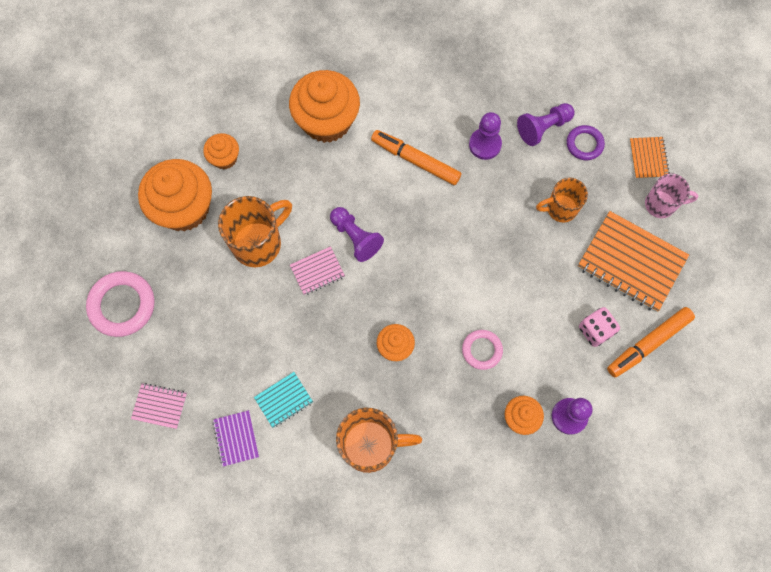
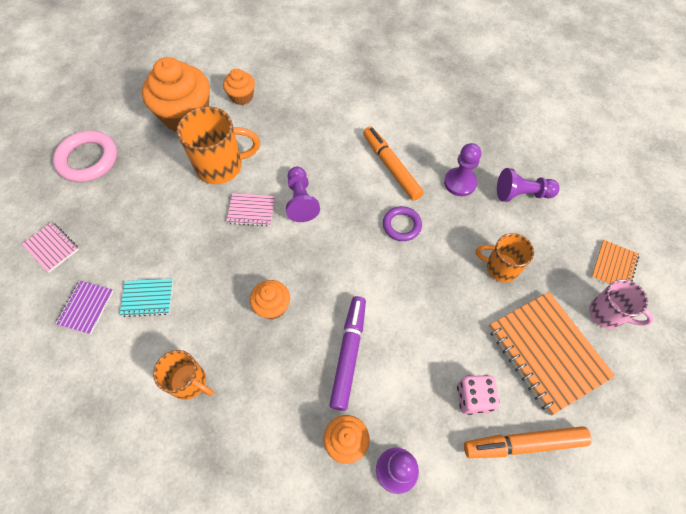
camera: 30 degrees right, 10 degrees down
(327, 121) = (338, 107): orange cupcake -> none
(371, 445) = (190, 382): orange mug -> orange mug, size x0.63
(482, 350) = (349, 353): pink ring -> purple marker
(584, 144) = (554, 225): purple ring -> purple ring (401, 225)

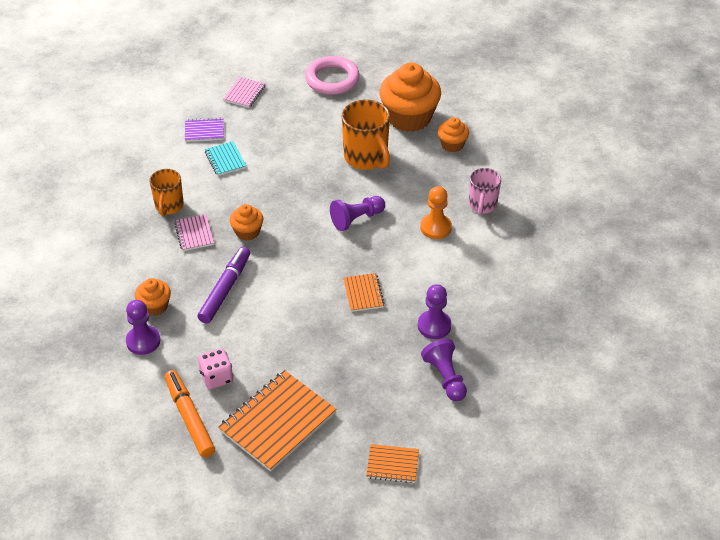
camera: 70 degrees right, 15 degrees down
(251, 210) = (331, 191): pink notebook -> pink notebook (194, 234)
(341, 143) = (435, 227): none -> orange pawn
(349, 353) = (225, 289): purple marker -> purple marker turned 60 degrees counterclockwise
(391, 167) = (426, 270): orange marker -> none
(401, 225) = (363, 293): purple ring -> orange notebook
(500, 268) = (350, 374): orange mug -> none
(607, 314) = (335, 464): pink mug -> pink mug (482, 205)

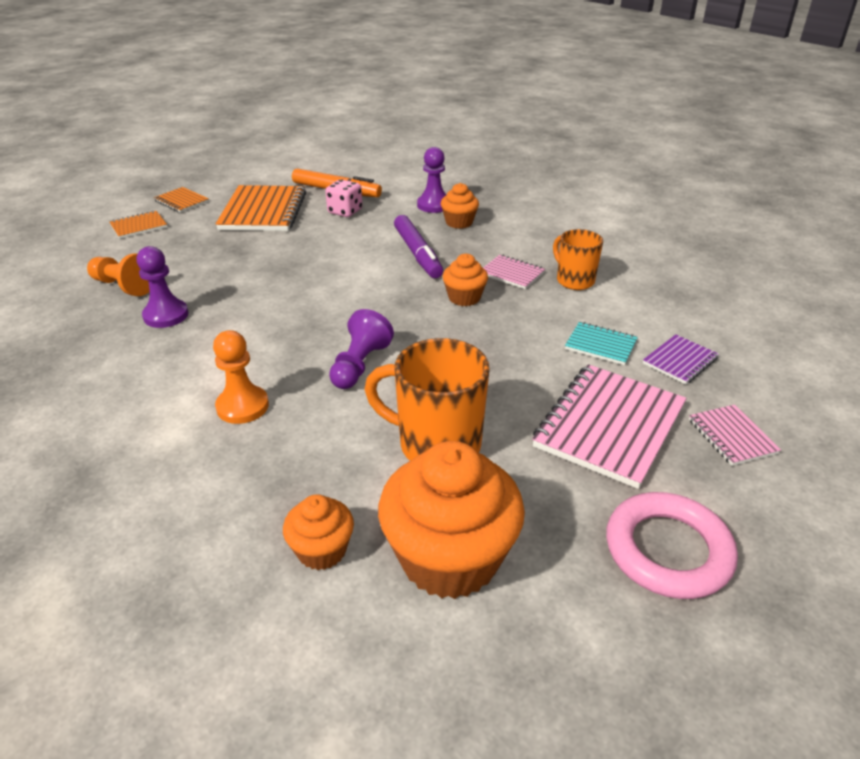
camera: 140 degrees right, 10 degrees down
(285, 124) = (609, 426): none -> pink notebook
(363, 293) = (274, 306): orange notebook -> orange notebook (181, 201)
(445, 377) = (124, 286): purple pawn -> orange pawn
(482, 205) = (190, 472): pink mug -> none

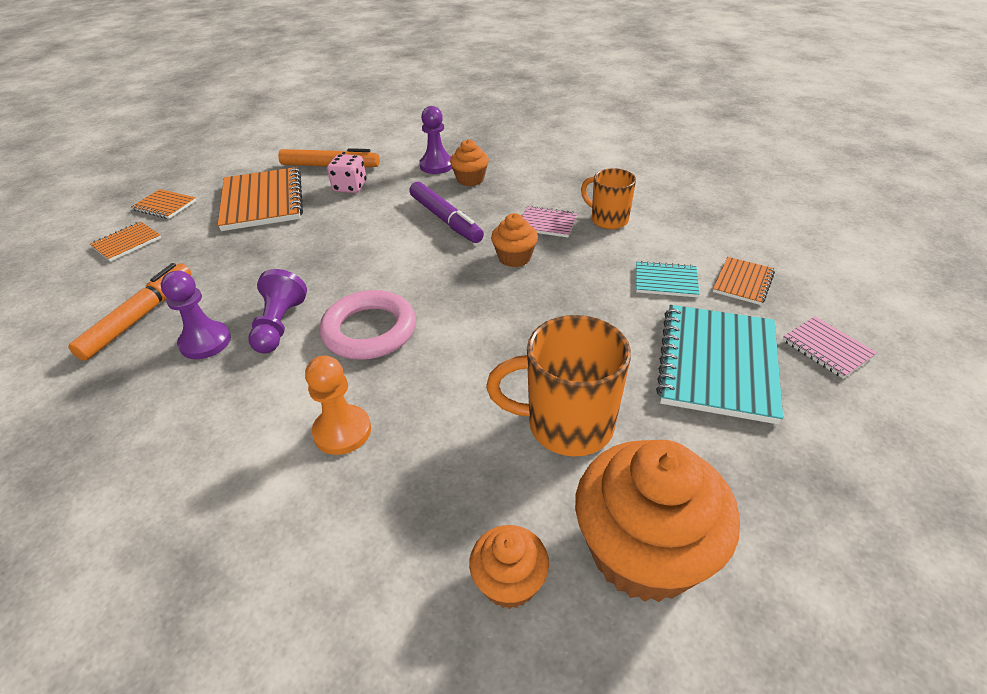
camera: 15 degrees left, 5 degrees up
(124, 286) = (140, 317): orange pawn -> orange marker
(360, 365) = (446, 354): purple pawn -> purple pawn (279, 325)
(609, 426) = (717, 364): pink notebook -> turquoise notebook
(668, 550) = (837, 482): pink ring -> pink ring (369, 330)
(680, 361) = (743, 282): purple notebook -> orange notebook

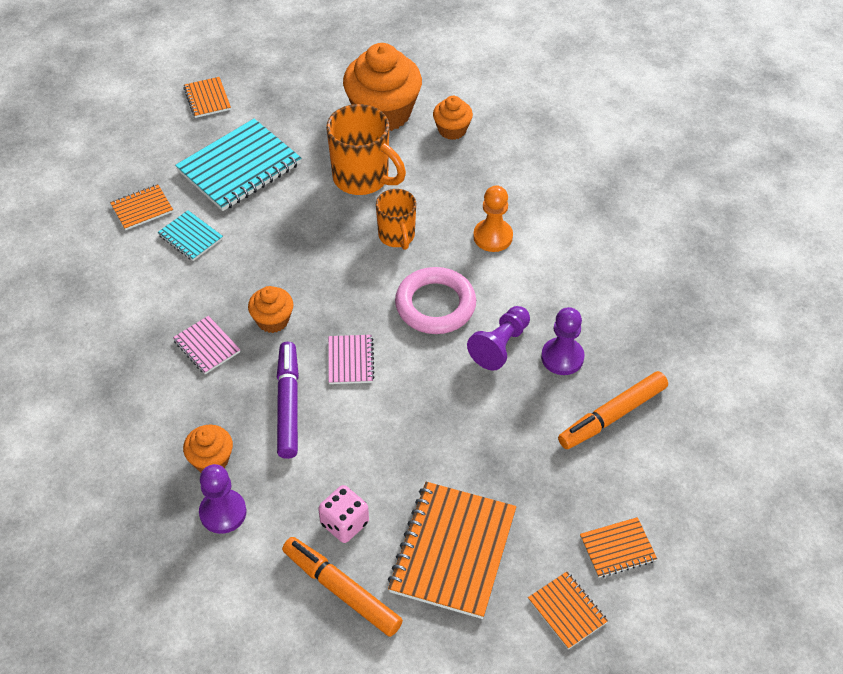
camera: 150 degrees left, 10 degrees up
(608, 220) = (153, 321): orange mug -> orange mug (397, 236)
(826, 349) = (166, 144): pink notebook -> pink notebook (350, 361)
(884, 430) = (207, 99): none -> orange notebook

